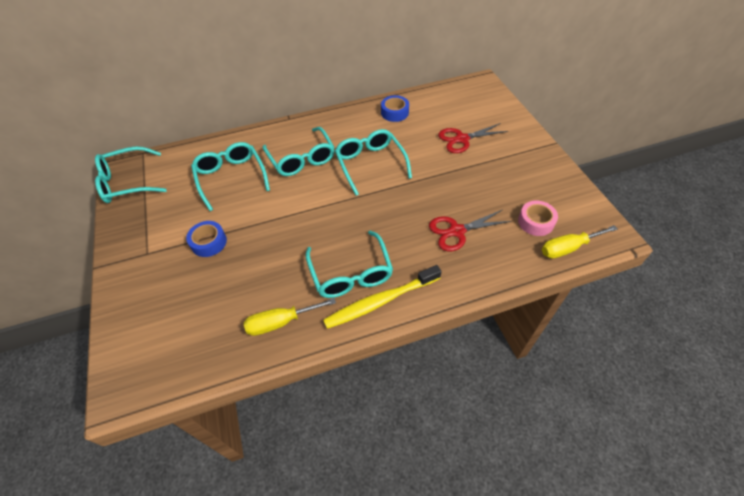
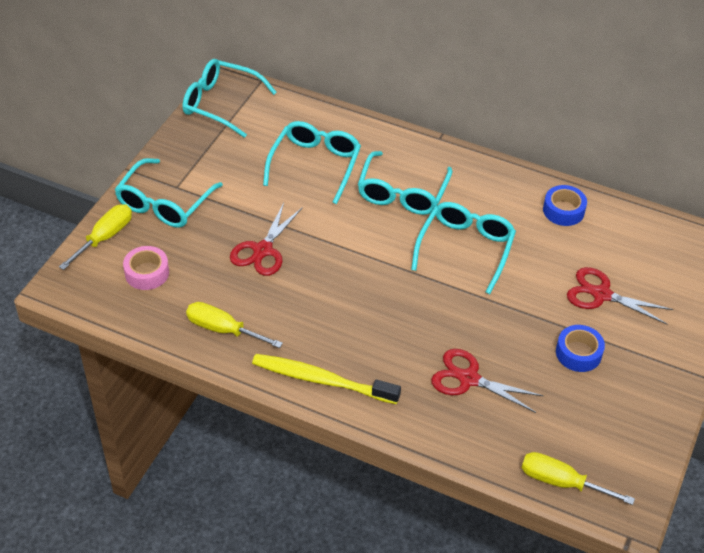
camera: 40 degrees right, 5 degrees down
(123, 327) = (105, 237): none -> yellow screwdriver
(209, 242) = (234, 215): blue tape -> blue tape (578, 353)
(252, 250) = (263, 250): none -> red scissors
(351, 273) = (324, 337): turquoise glasses -> turquoise glasses (164, 203)
(535, 222) = (562, 434): pink tape -> pink tape (147, 273)

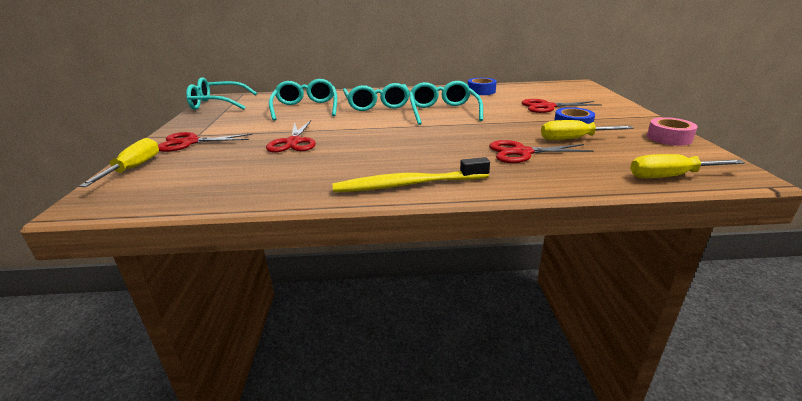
camera: 25 degrees left, 20 degrees down
(147, 273) = (187, 175): pink tape -> pink tape (669, 138)
(164, 203) = (190, 142): turquoise glasses -> red scissors
(223, 329) = (287, 184): yellow screwdriver -> yellow screwdriver (573, 139)

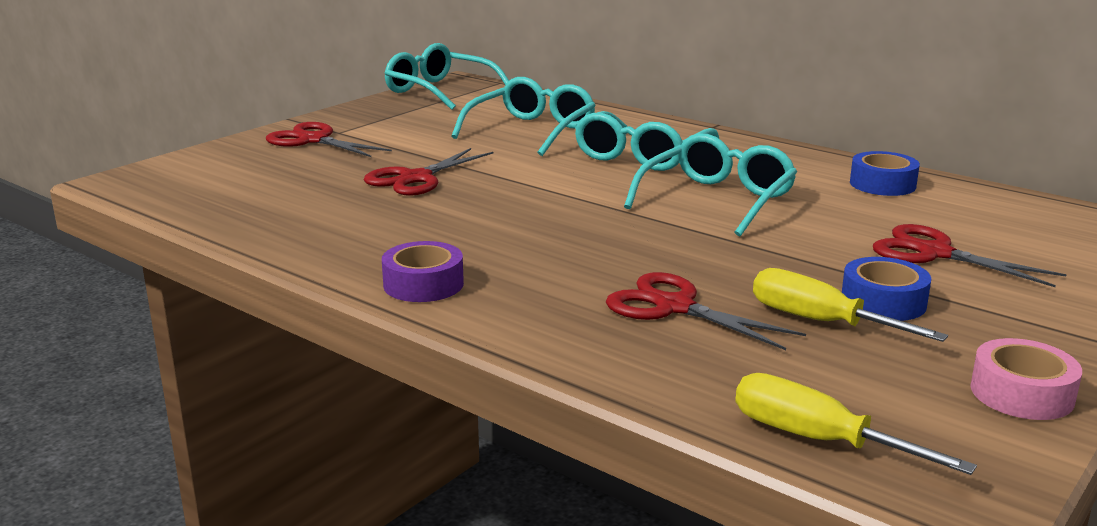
camera: 40 degrees right, 5 degrees down
(134, 168) = (214, 155): yellow screwdriver -> none
(408, 184) = (423, 284): yellow toothbrush -> purple tape

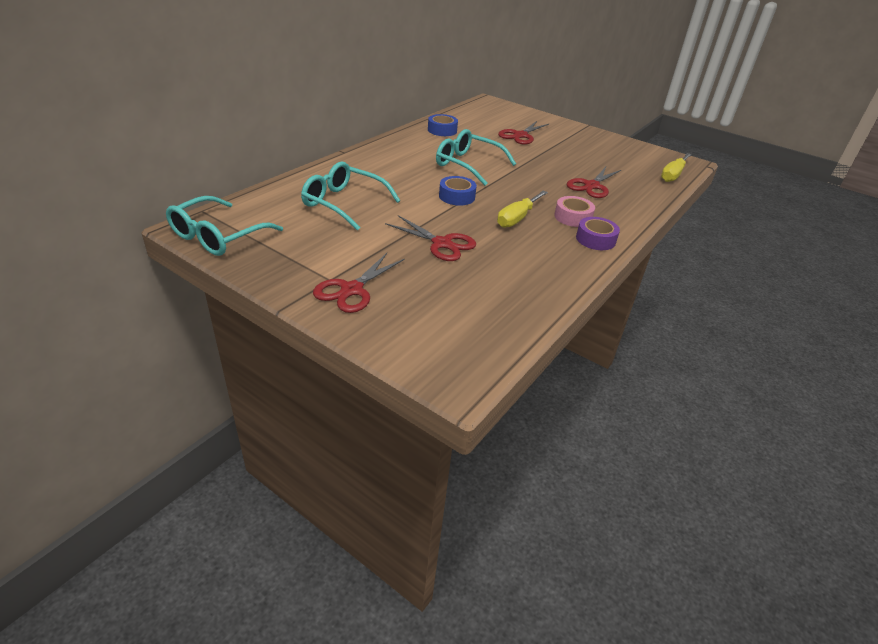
camera: 95 degrees left, 15 degrees up
(641, 156) = (399, 175): turquoise glasses -> none
(820, 321) = (591, 163): yellow screwdriver -> yellow screwdriver (517, 218)
(883, 302) = (569, 151): blue tape -> blue tape (457, 196)
(1021, 393) = (625, 144): pink tape -> pink tape (573, 217)

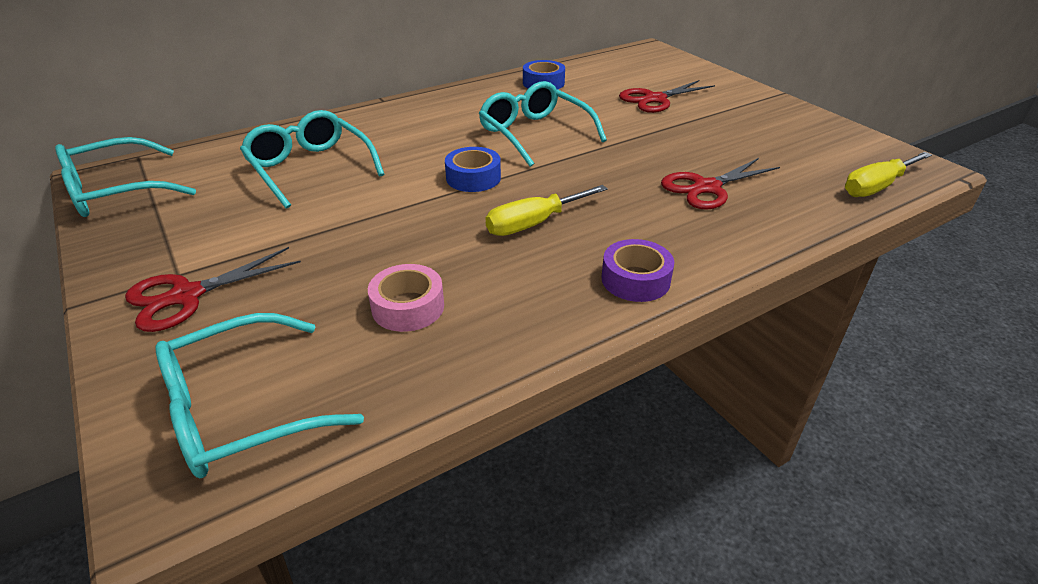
camera: 25 degrees right, 0 degrees up
(442, 244) = (381, 246): red scissors -> none
(454, 338) = (241, 410): none -> turquoise glasses
(573, 217) = (628, 235): pink tape -> pink tape (408, 307)

